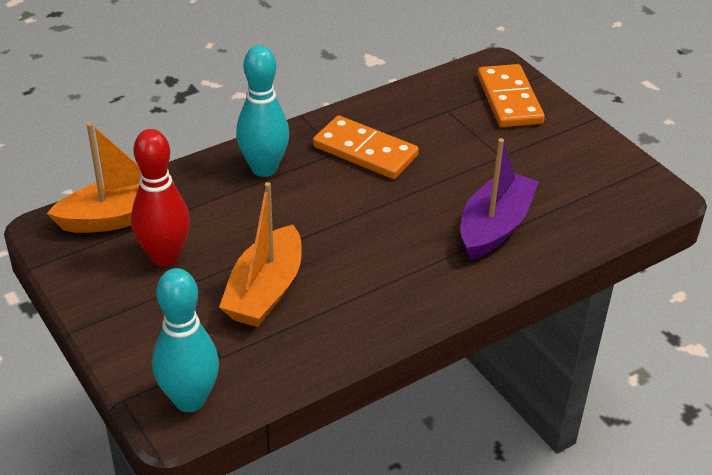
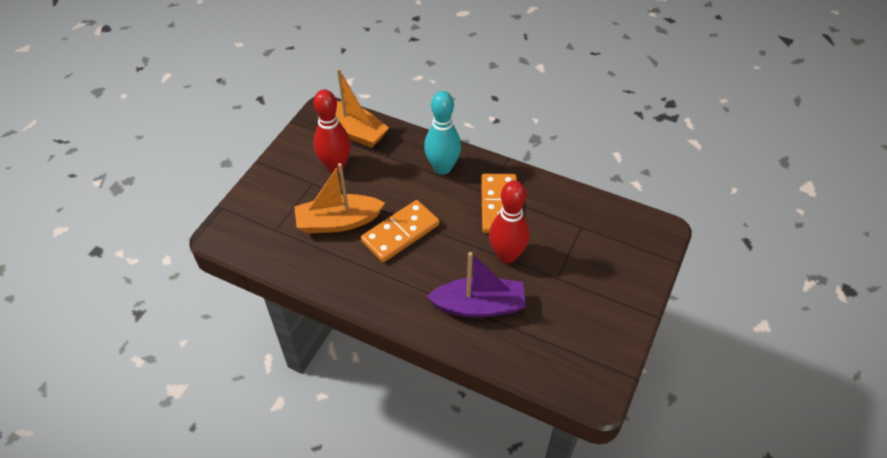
camera: 60 degrees right, 10 degrees up
(190, 400) = (237, 233): turquoise bowling pin -> none
(441, 177) = (507, 255): none -> red bowling pin
(509, 99) = (626, 255): orange domino -> orange domino (400, 233)

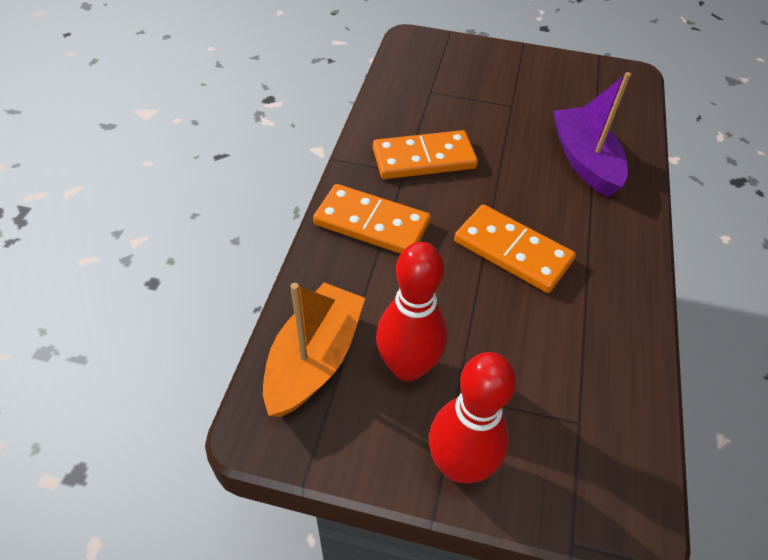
camera: 105 degrees left, 0 degrees up
(338, 222) = (525, 332): orange boat -> none
(442, 167) = (372, 224): turquoise bowling pin -> orange domino
(507, 255) = (500, 145): red bowling pin -> red bowling pin (459, 465)

